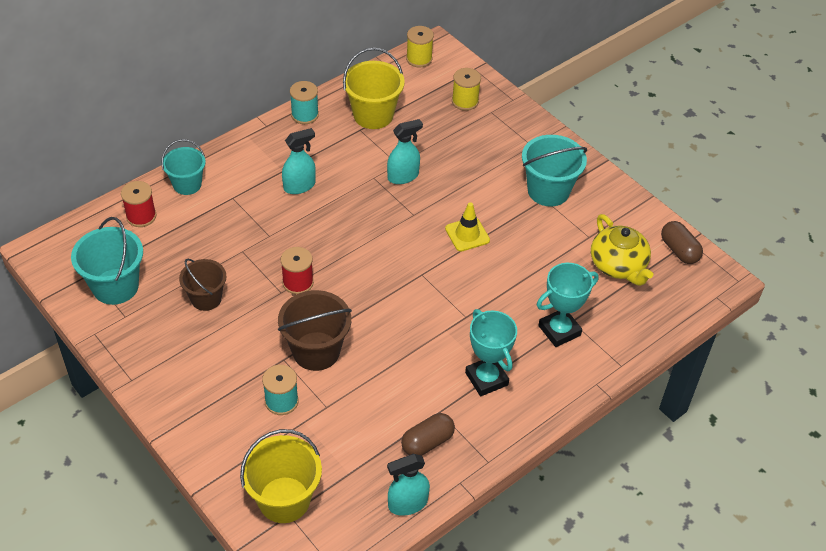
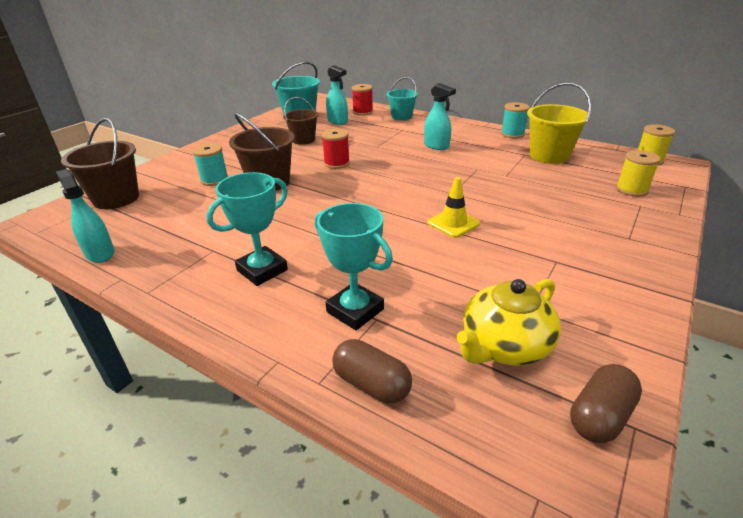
camera: 75 degrees right, 15 degrees down
(284, 499) = (116, 198): yellow bucket -> brown bucket
(403, 176) = (493, 180): turquoise spray bottle -> turquoise spray bottle (337, 121)
(427, 442) = (174, 250): brown capsule -> brown capsule (371, 384)
(548, 191) = (572, 262): turquoise bucket -> none

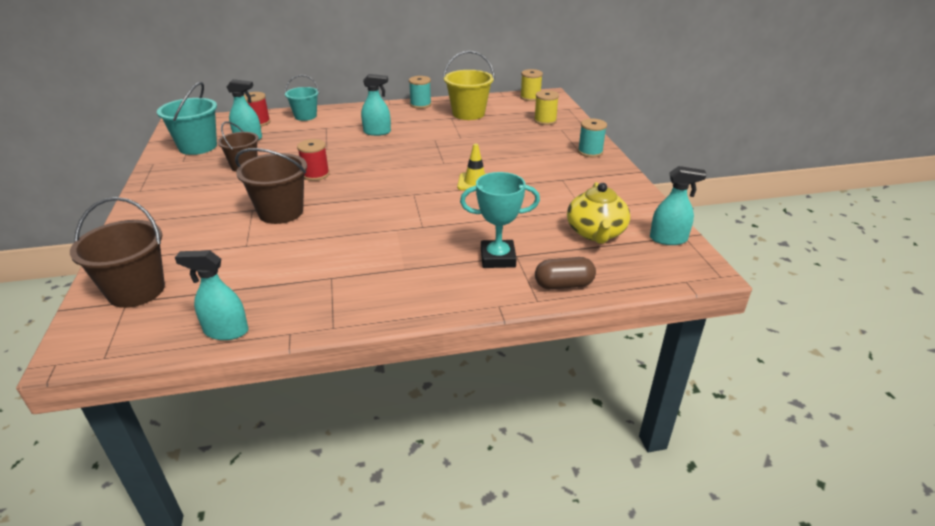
camera: 45 degrees left, 0 degrees up
(214, 180) = (218, 231): turquoise spool -> turquoise spool (590, 152)
(262, 270) = (396, 269): turquoise trophy -> none
(600, 416) = (668, 239): brown capsule -> turquoise spray bottle

